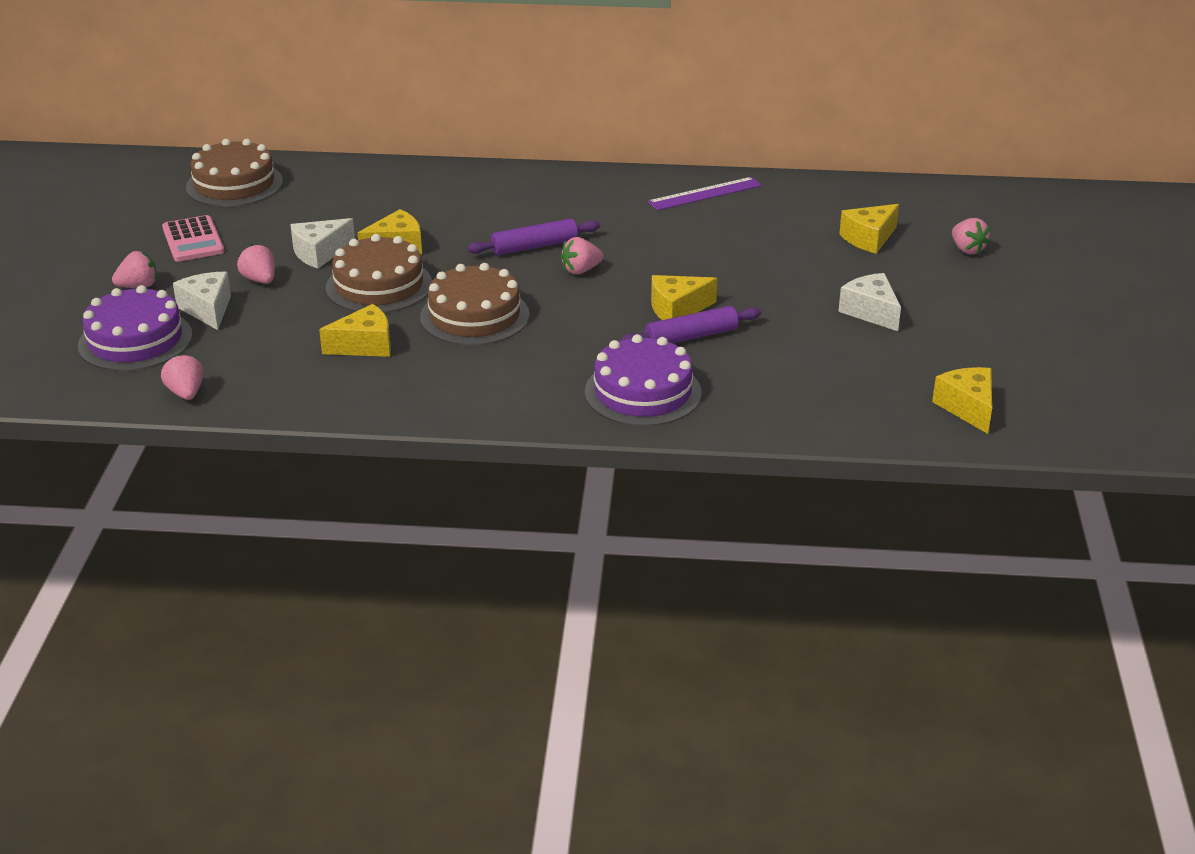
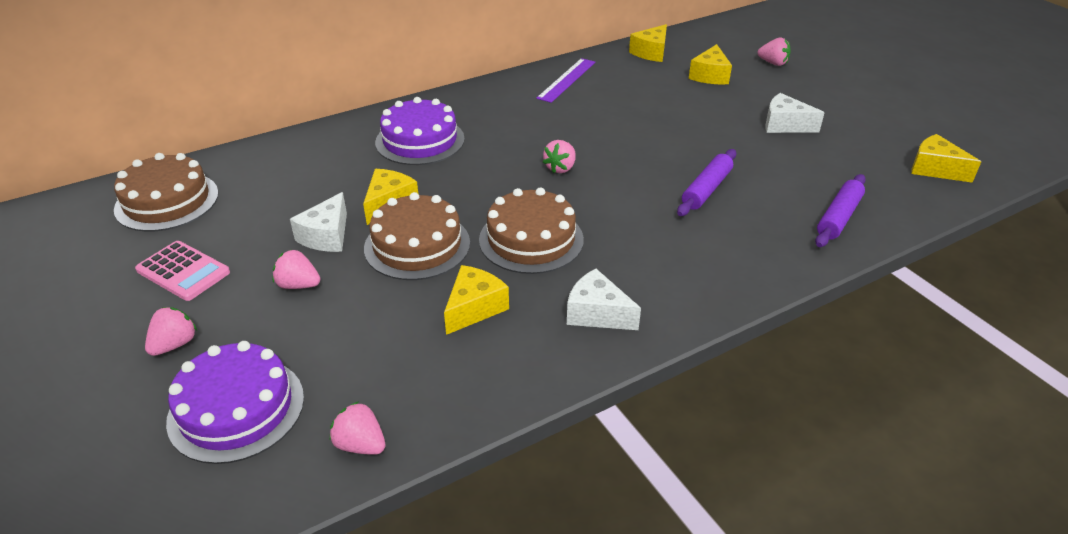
camera: 35 degrees left, 5 degrees up
(207, 309) = (279, 338): white cheese -> white cheese (597, 313)
(534, 246) = (500, 162): purple rolling pin -> purple rolling pin (838, 217)
(643, 392) = (739, 250): purple cake -> purple cake (420, 140)
(677, 309) = (668, 172): yellow cheese -> yellow cheese (651, 52)

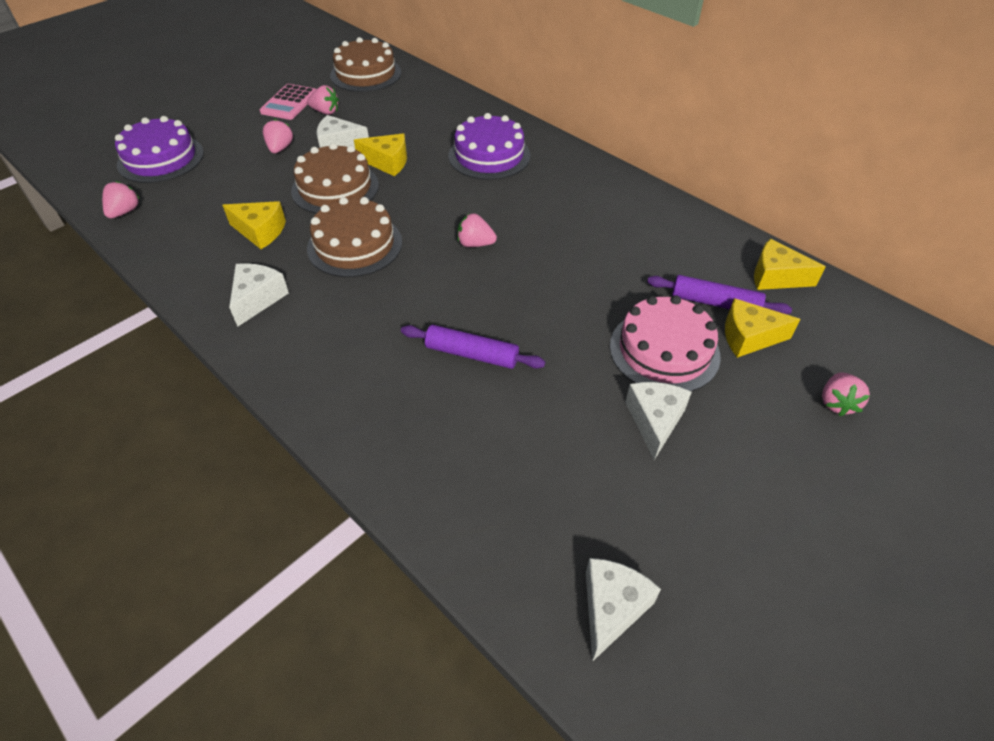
camera: 75 degrees right, 10 degrees up
(174, 344) = (218, 121): pink strawberry -> pink strawberry (325, 112)
(567, 80) = (657, 220): purple ruler -> none
(717, 108) = (664, 351): none -> pink cake
(838, 217) = (449, 479): purple rolling pin -> purple rolling pin (715, 303)
(935, 169) = (611, 608): yellow cheese -> white cheese

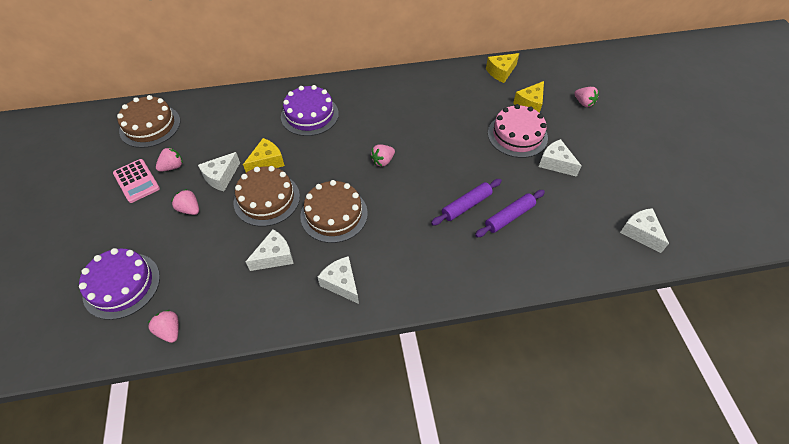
camera: 55 degrees left, 5 degrees up
(260, 231) = (274, 256): yellow cheese -> white cheese
(715, 303) = (501, 101): purple rolling pin -> purple rolling pin (509, 217)

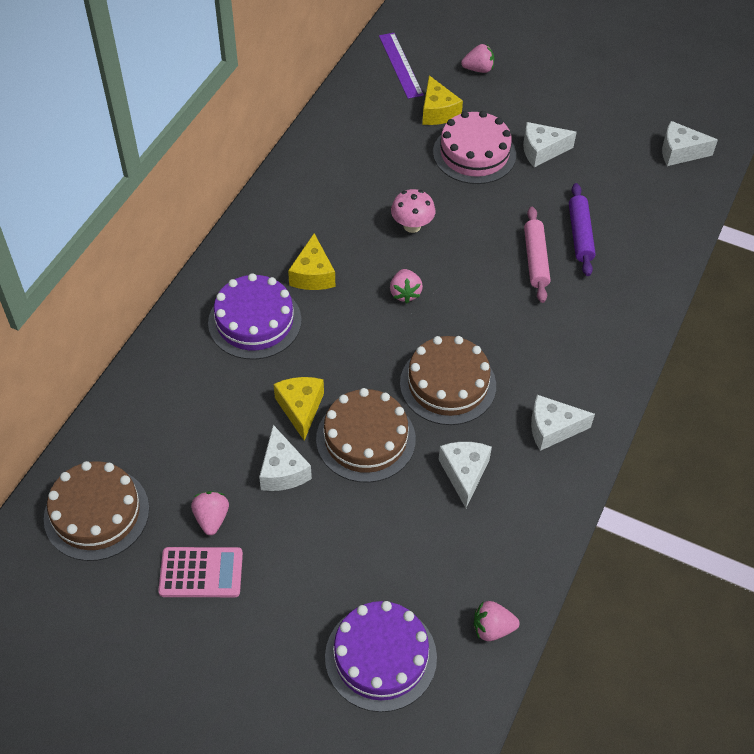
camera: 55 degrees left, 0 degrees up
(189, 209) = (311, 530): pink strawberry -> none
(434, 138) = (412, 226): none -> pink mushroom
(466, 205) = (536, 259): purple rolling pin -> pink rolling pin
(501, 72) = (362, 101): yellow cheese -> yellow cheese (313, 274)
(545, 72) = (400, 65): none -> purple ruler

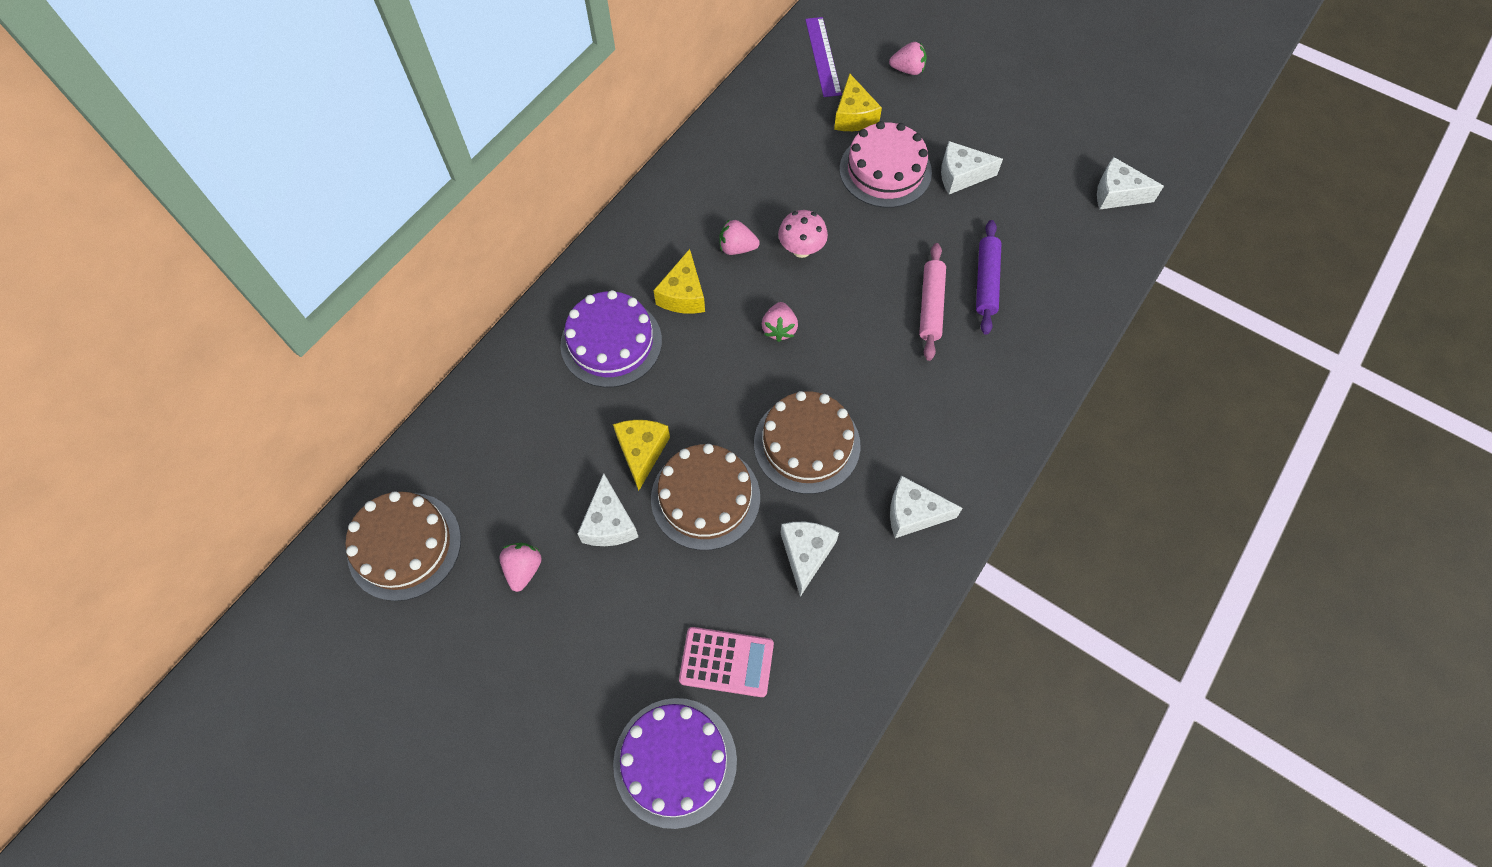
camera: 10 degrees right, 10 degrees up
(201, 573) = (501, 632): pink calculator -> pink calculator (726, 662)
(492, 628) = (803, 746): pink strawberry -> pink strawberry (737, 248)

